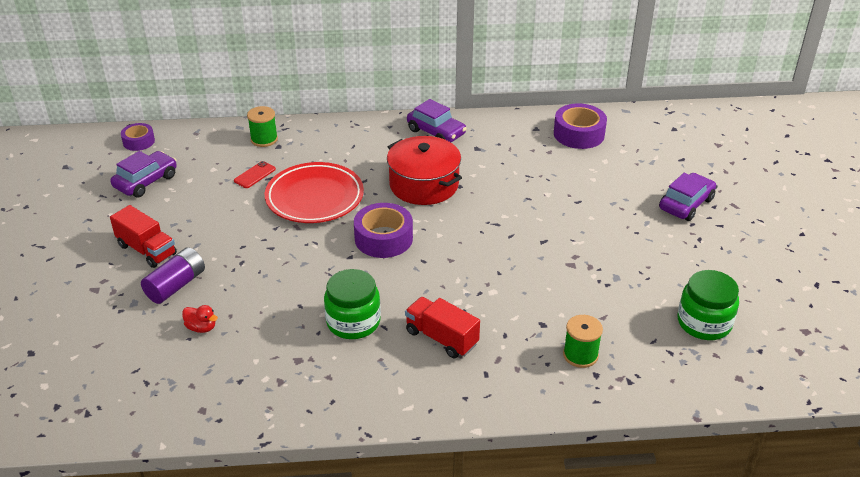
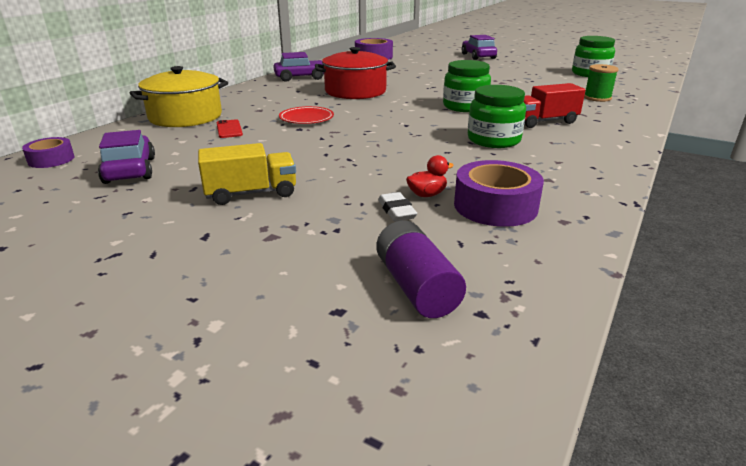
camera: 55 degrees left, 10 degrees down
(147, 250) = (251, 193): red truck -> yellow truck
(164, 324) = (396, 211): none -> white eraser
(176, 285) = (338, 192): purple battery -> purple battery (416, 287)
(264, 139) = (185, 116): green spool -> yellow pot
(314, 197) = (306, 119): red plate -> red plate, size x0.54
(383, 238) = (400, 112): purple tape -> purple tape (495, 206)
(442, 271) = (465, 106): none -> green jar

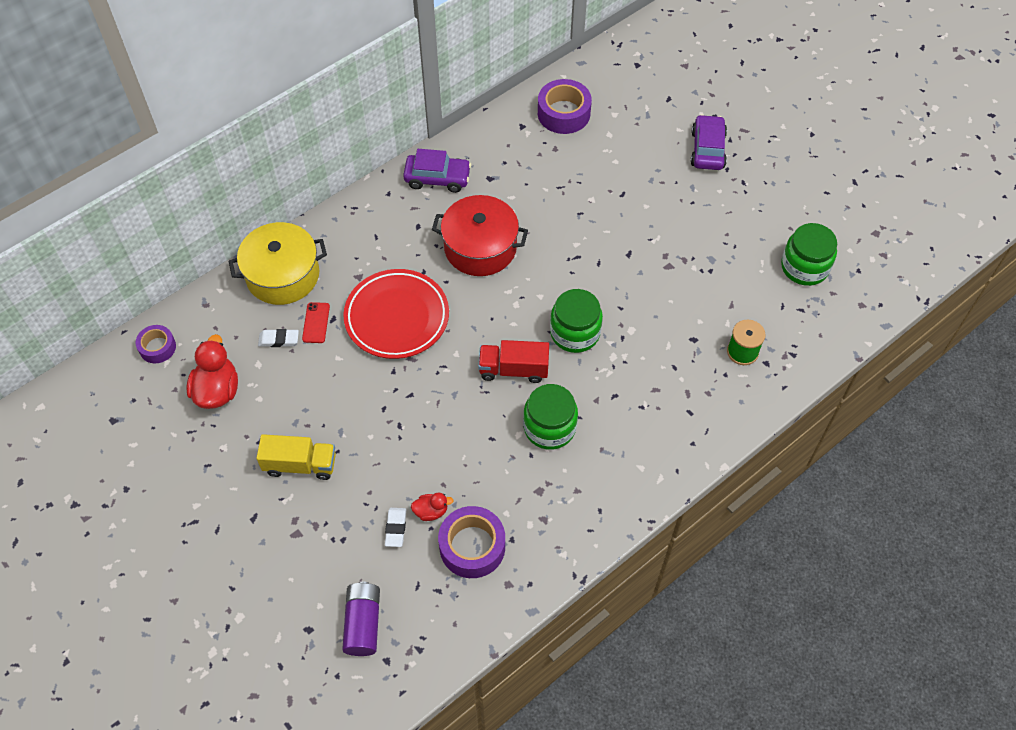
camera: 20 degrees right, 30 degrees up
(130, 170) = (217, 390): purple car -> red duck
(193, 140) = (279, 340): none -> white eraser
(306, 119) = (397, 317): red plate -> red plate, size x1.84
(544, 122) = (630, 400): red truck -> red truck (513, 369)

